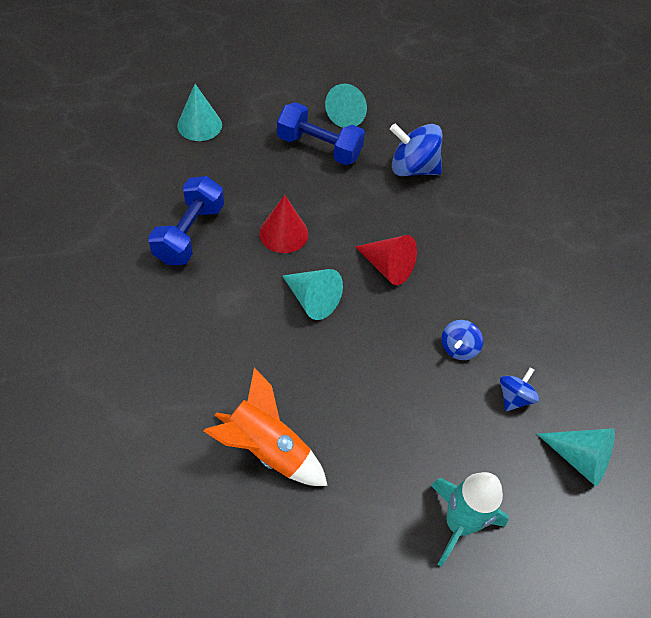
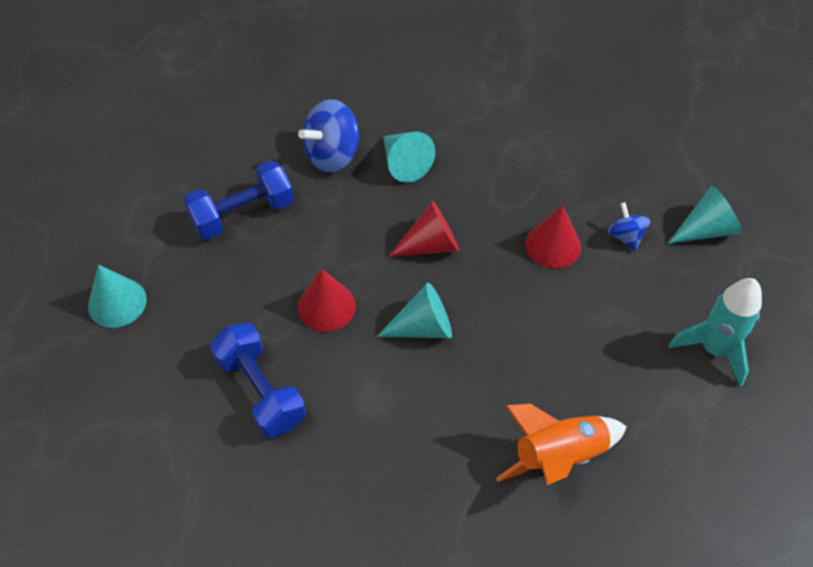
camera: 50 degrees left, 0 degrees up
(348, 114) = (220, 164): turquoise cone -> turquoise cone (404, 163)
(458, 348) = (553, 245): blue spinning top -> red cone

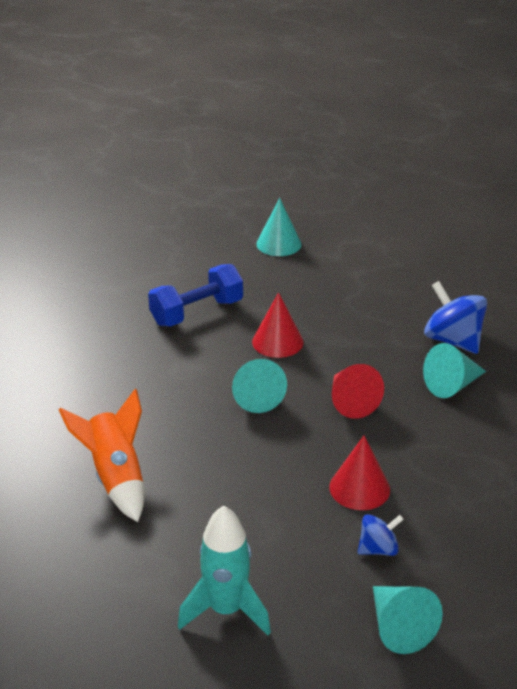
camera: 90 degrees right, 20 degrees down
(243, 214) = (373, 294): blue dumbbell -> none

